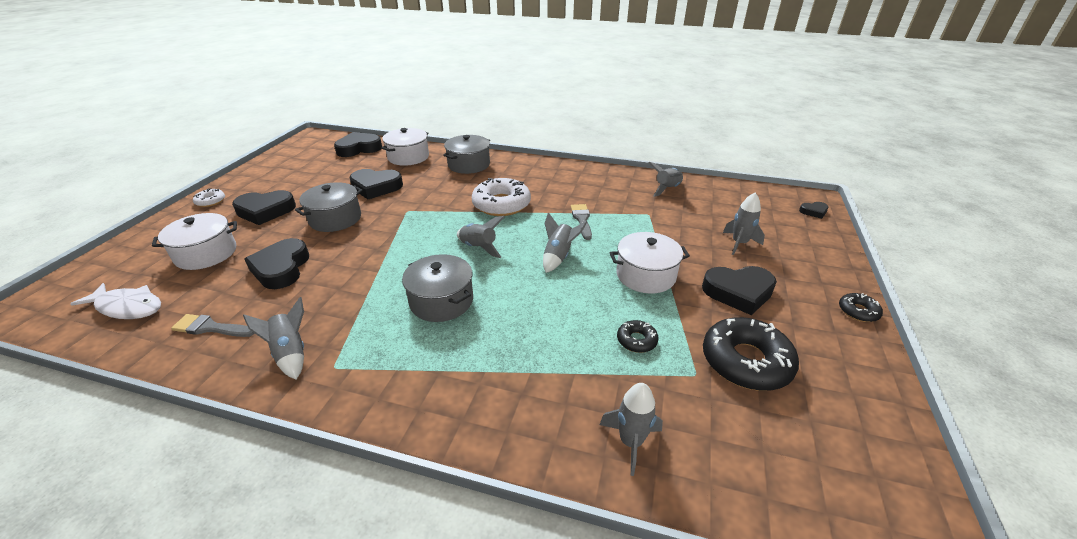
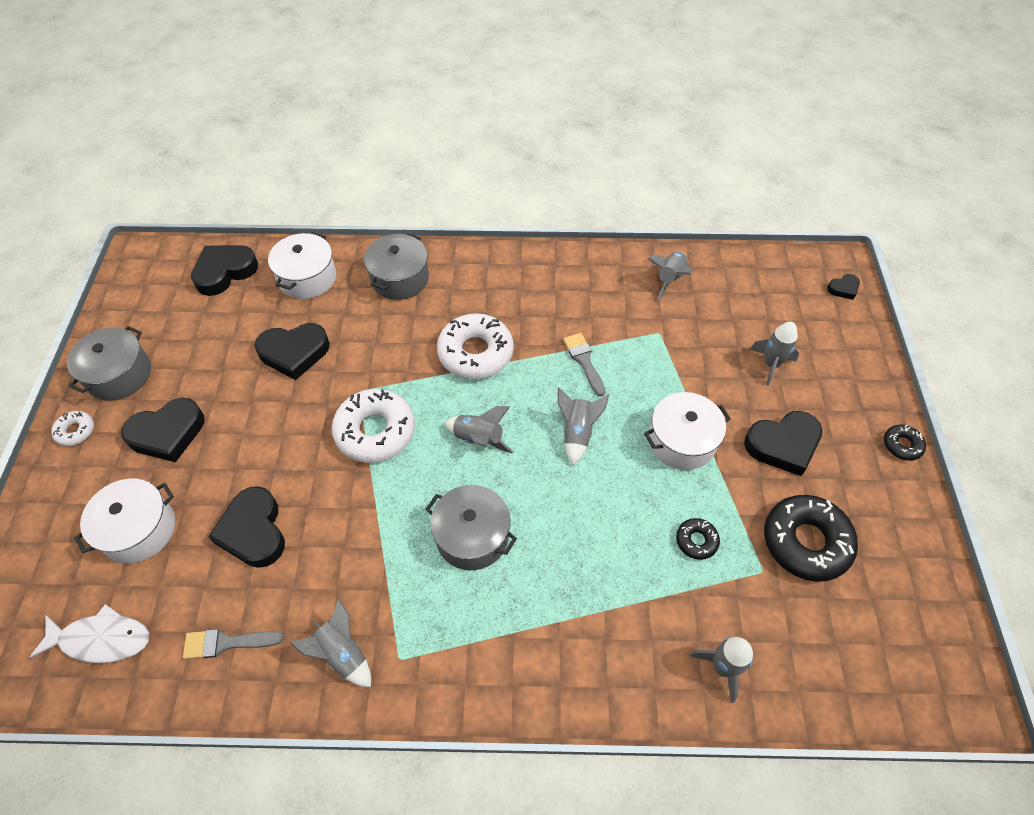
camera: 15 degrees left, 20 degrees up
(335, 219) = (272, 427): grey pot -> grey pot (119, 375)
(405, 232) = (375, 431): none -> white donut

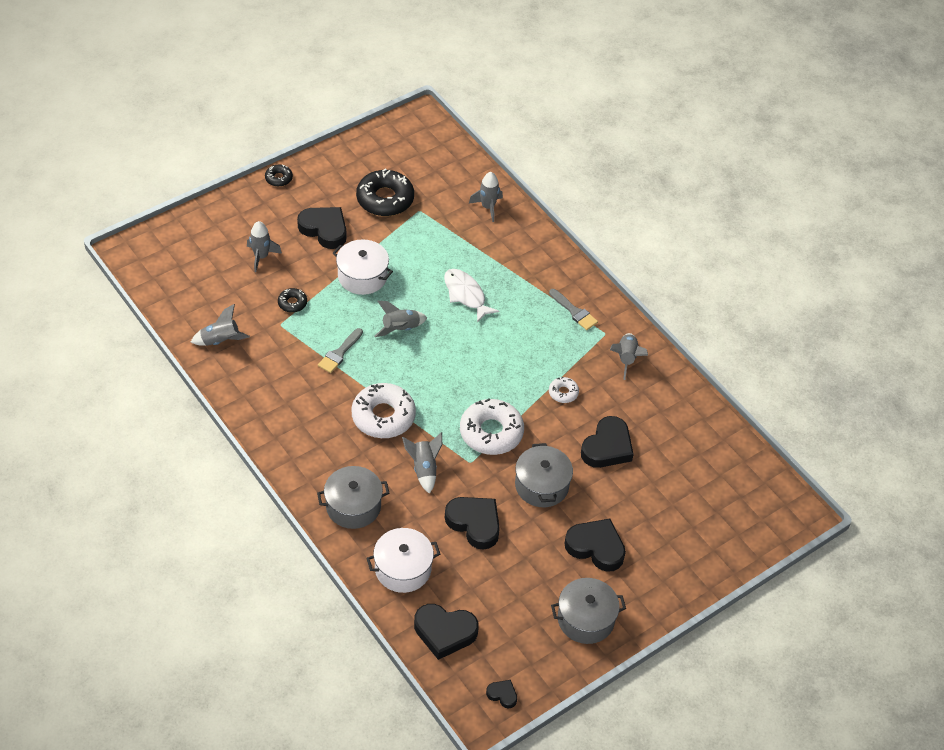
camera: 130 degrees left, 5 degrees down
(75, 431) = (643, 604): white donut -> white donut (563, 393)
(101, 639) = (724, 470): white fish -> white fish (466, 295)
(139, 529) = (661, 506): white pot -> none
(226, 643) = (670, 412): grey brush -> grey brush (574, 311)
(472, 536) = (513, 342): grey pot -> grey pot (541, 485)
(478, 439) = (449, 375): grey rocket -> grey rocket (424, 469)
(696, 541) = (425, 243): black donut -> black donut (292, 303)
(843, 288) = (154, 243): black heart -> black heart (502, 695)

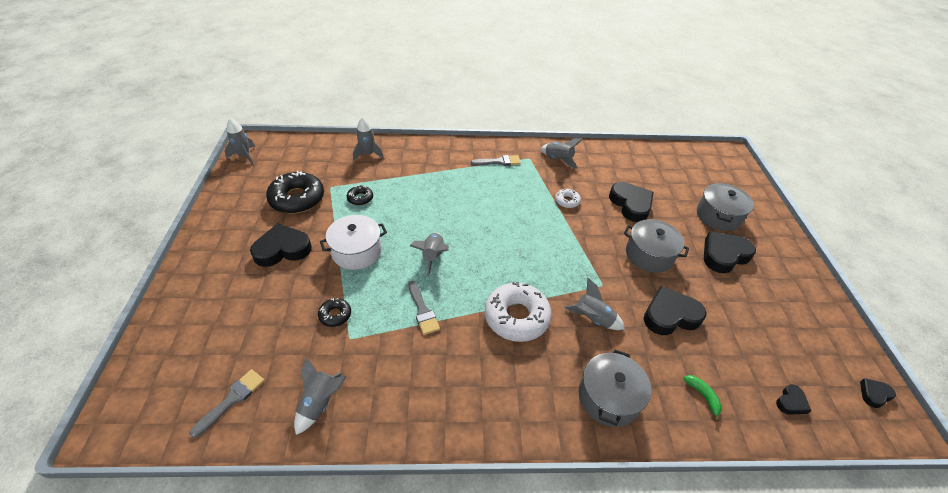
camera: 55 degrees left, 5 degrees down
(188, 294) = (232, 399): none -> grey brush
(261, 257) = (259, 309): grey rocket -> grey rocket (244, 156)
(278, 178) = (193, 249): black donut -> black donut (360, 198)
(403, 569) = (703, 396): white pot -> green banana
(444, 632) = (791, 402): black heart -> black heart, size x0.49
(466, 295) = (434, 203): white fish -> none
(491, 432) = (579, 257): white donut -> none
(585, 619) = (796, 296): grey pot -> grey pot (718, 216)

